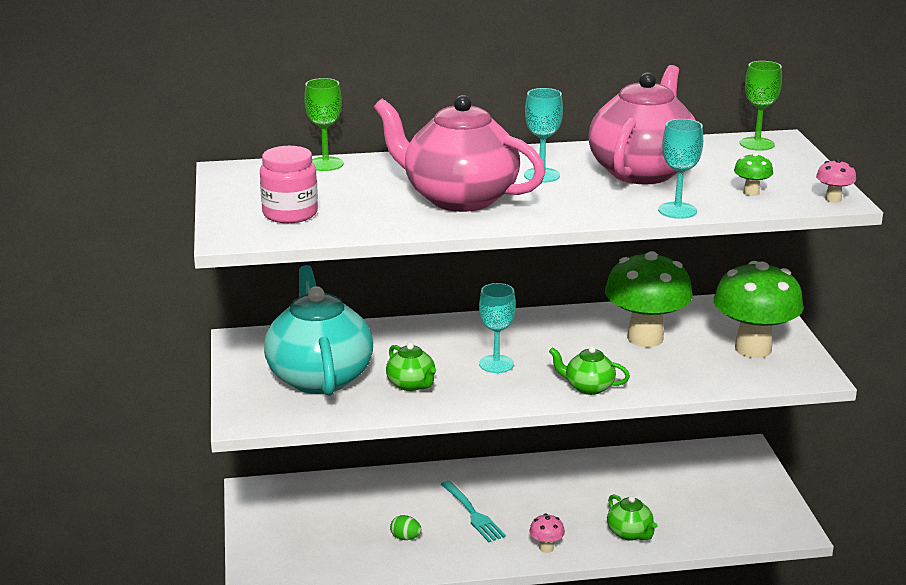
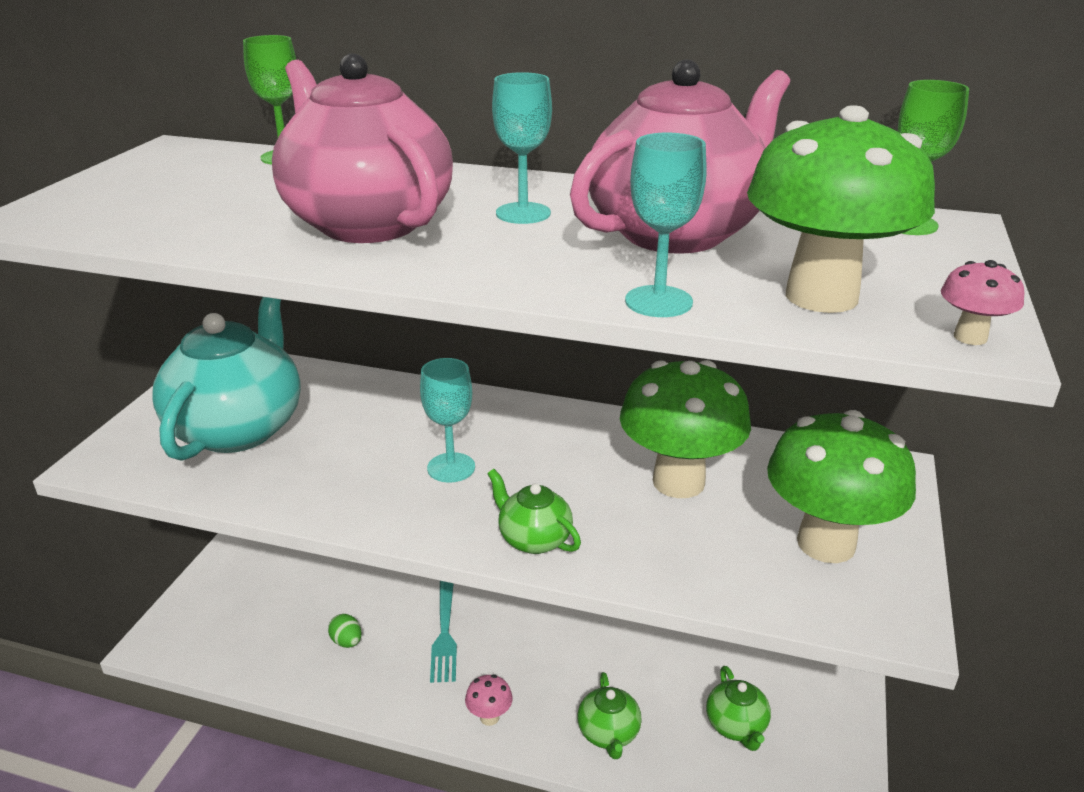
camera: 25 degrees right, 5 degrees up
(290, 214) = (138, 204): pink jar -> none
(411, 384) = (323, 468): green teapot -> green teapot (736, 726)
(751, 192) = (821, 296): green mushroom -> green mushroom, size x2.46

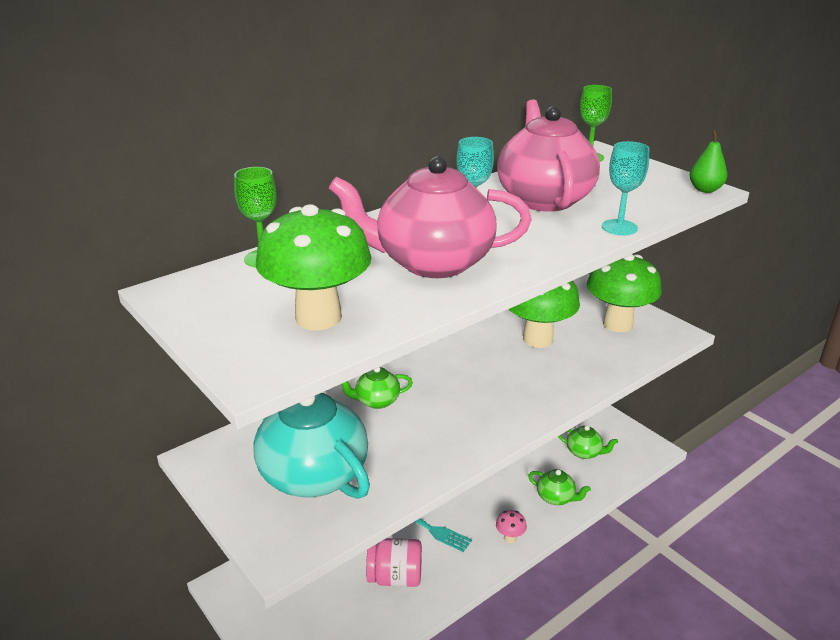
camera: 55 degrees left, 0 degrees up
(347, 642) = (395, 577): green egg -> pink jar
(451, 468) = (452, 402): turquoise goblet -> none
(533, 539) = (544, 400): green teapot -> green teapot (376, 401)
(821, 296) = (645, 198): green mushroom -> green mushroom (318, 318)
(970, 337) = (705, 189): pink mushroom -> green pear

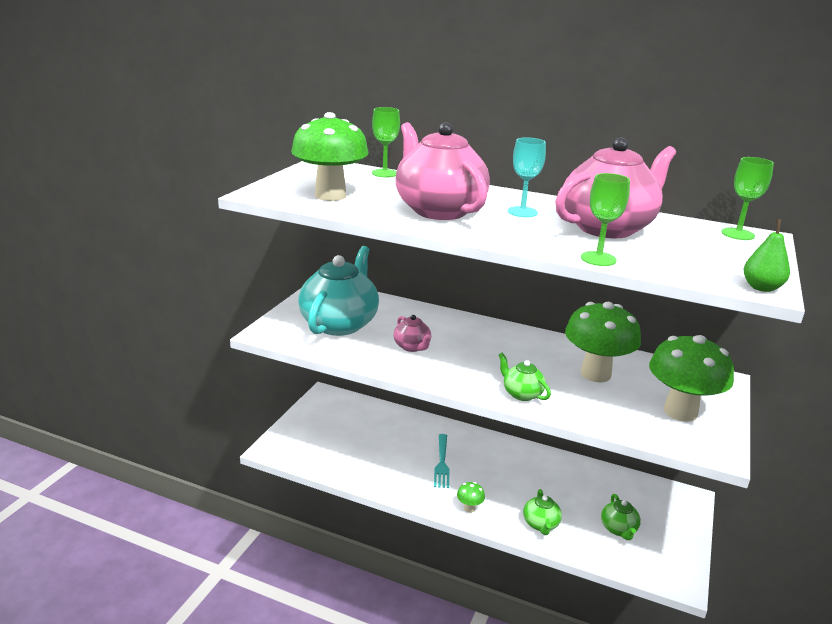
camera: 60 degrees right, 5 degrees down
(376, 401) = (432, 326): green teapot -> green teapot (521, 394)
(395, 577) = (383, 461): pink jar -> none
(412, 432) = (412, 347): none -> pink teapot
(510, 538) = (469, 508): pink mushroom -> green mushroom
(619, 227) = (598, 259): turquoise goblet -> green goblet

